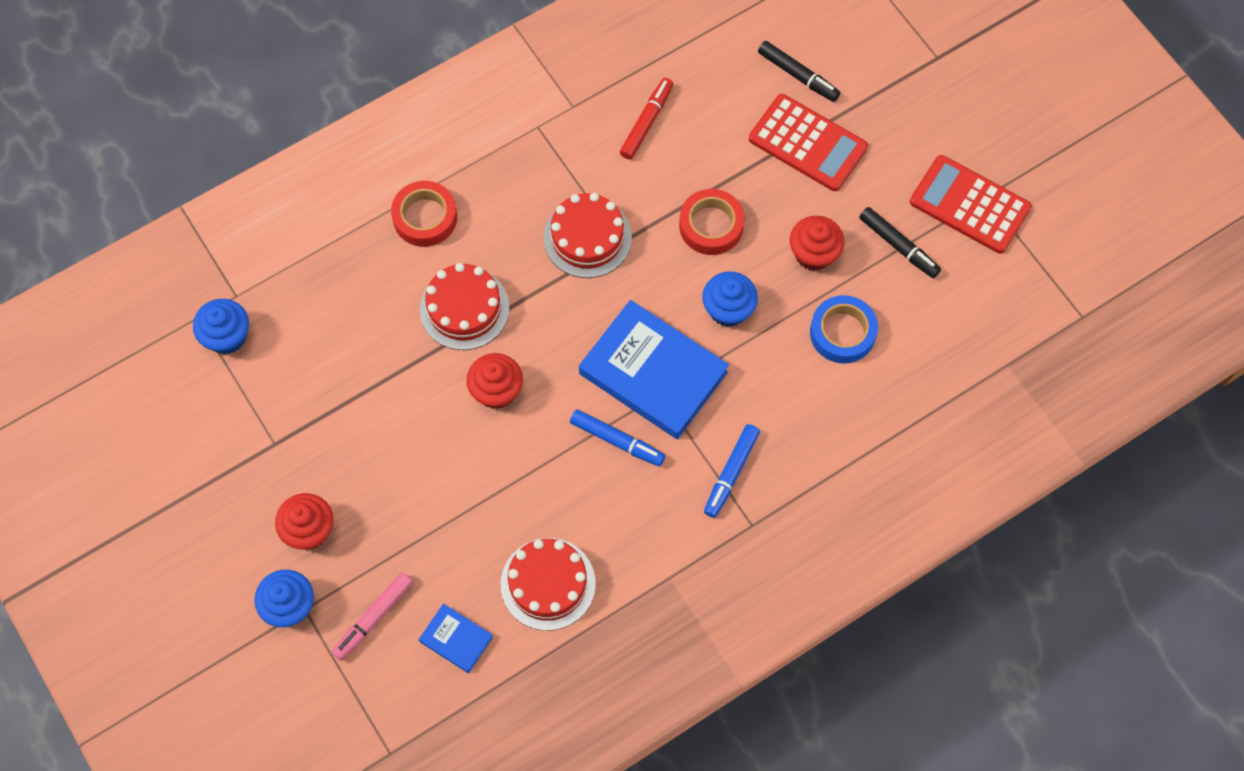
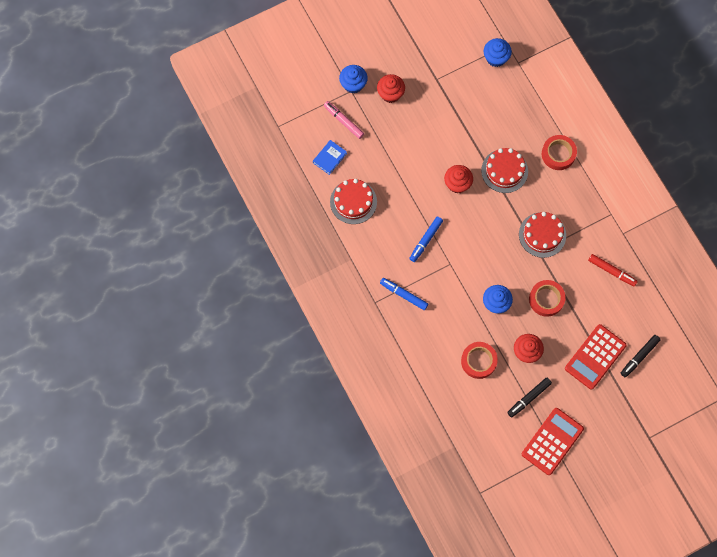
camera: 95 degrees right, 5 degrees up
(653, 373) = (462, 261): blue book -> none
(842, 333) = (478, 361): blue tape -> red tape

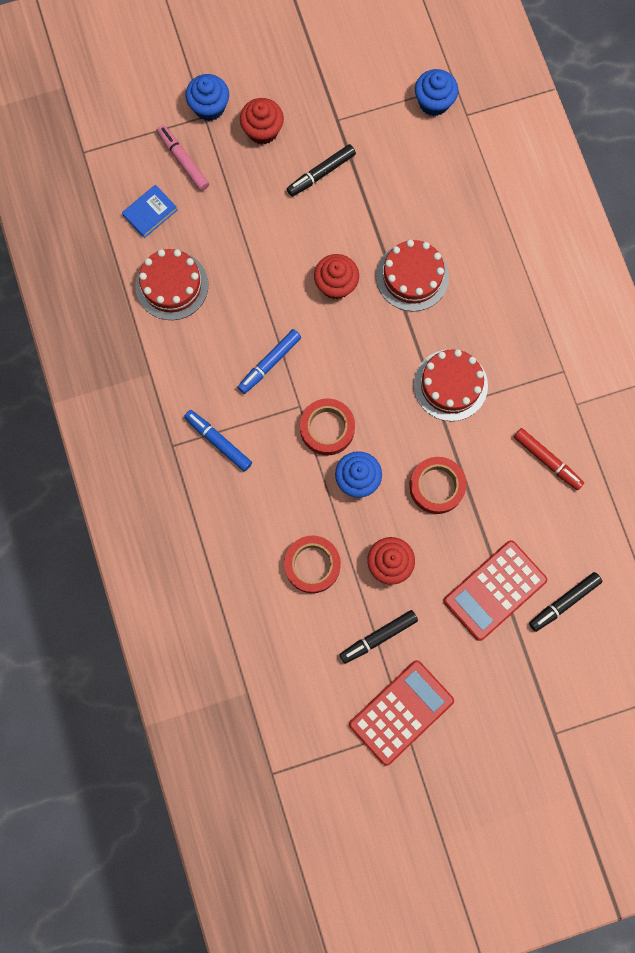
camera: 10 degrees right, 5 degrees up
(433, 115) = (321, 173): none -> black marker
(558, 154) = (500, 264): red tape -> red tape (327, 428)

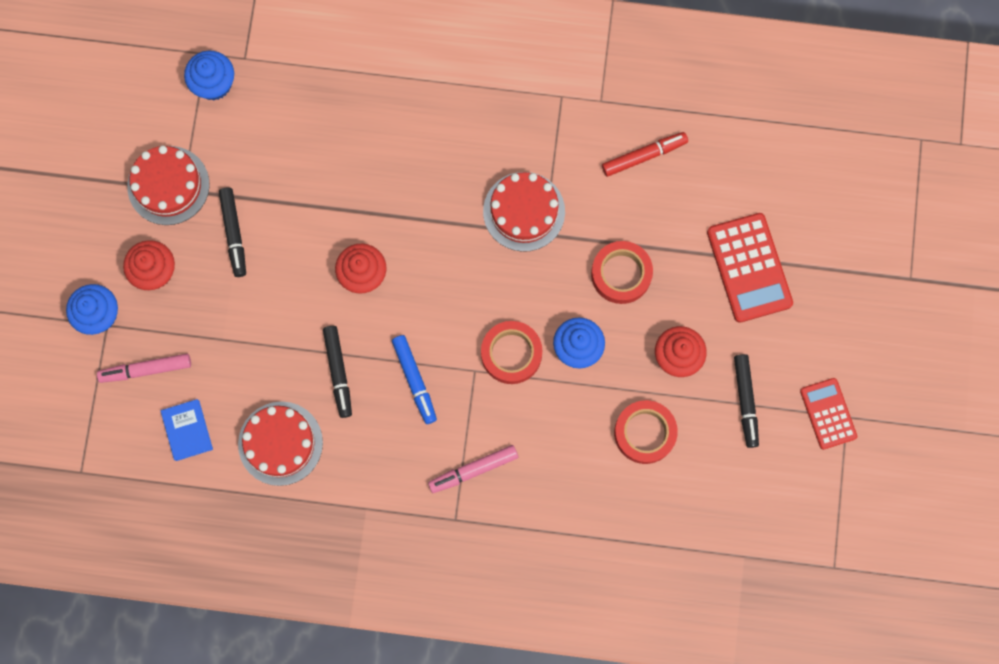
camera: 65 degrees left, 0 degrees up
(218, 442) = (473, 470): blue marker -> pink marker
(401, 712) = (828, 413): red calculator -> red calculator, size x0.63
(412, 276) = (392, 195): red cake -> red cake (168, 185)
(564, 602) = (790, 208): black marker -> black marker (338, 372)

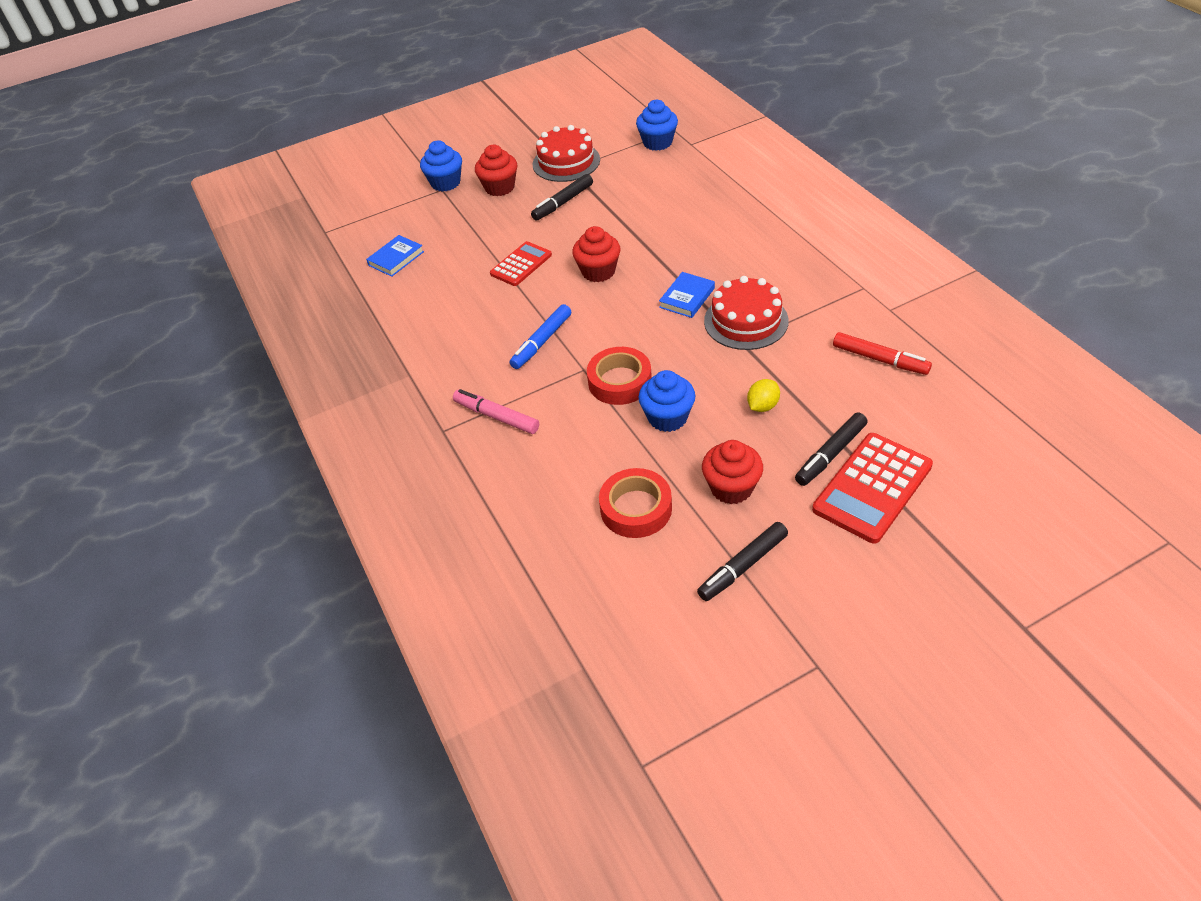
camera: 60 degrees right, 30 degrees down
(146, 370) = (425, 219): pink marker -> none
(280, 443) = (425, 304): red cake -> none
(338, 372) = (509, 301): black marker -> black marker (830, 454)
(458, 232) = (687, 298): none -> blue book
(621, 274) = (762, 406): red tape -> yellow lemon
(828, 413) = (803, 646): red calculator -> red calculator (521, 264)

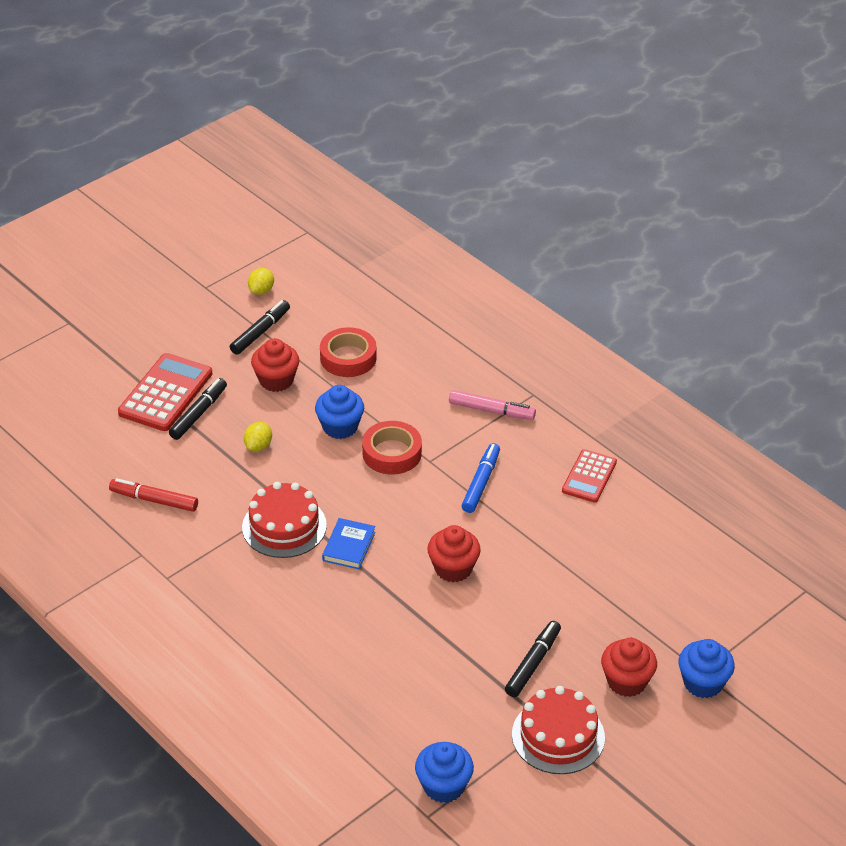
camera: 160 degrees right, 5 degrees down
(396, 258) = (692, 562): blue book -> none
(521, 264) = (543, 569): red calculator -> red calculator (589, 477)
(733, 644) = (261, 290): none -> yellow lemon

